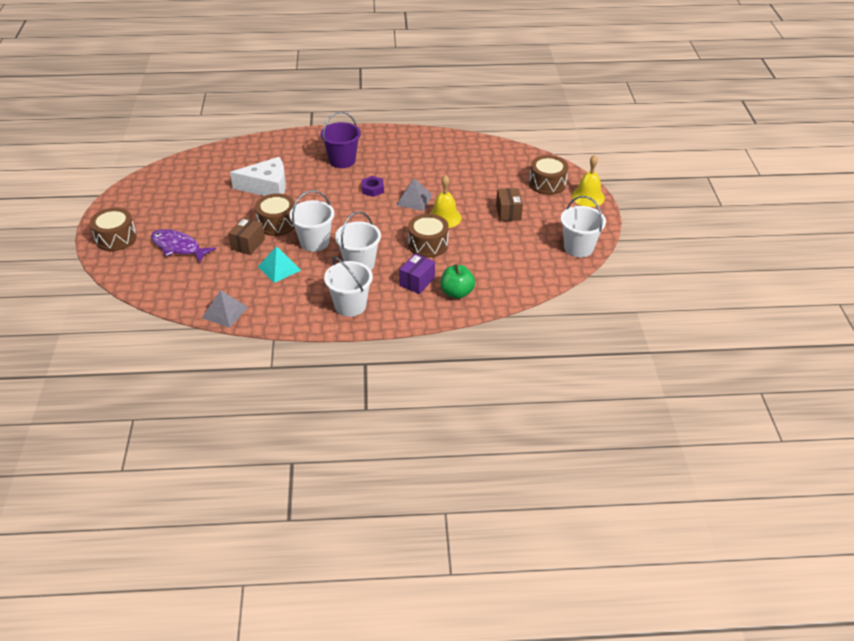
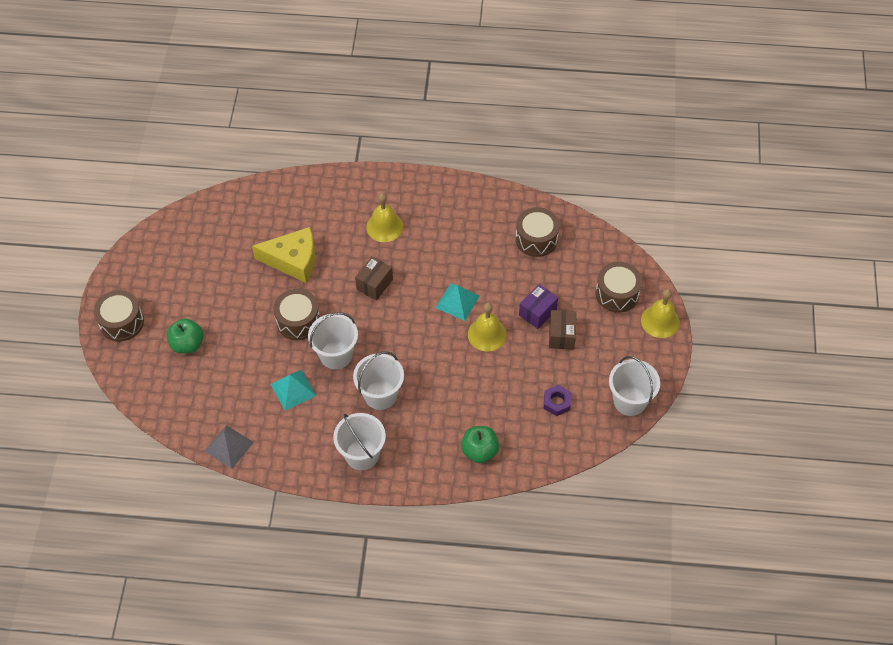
camera: 10 degrees right, 15 degrees up
(178, 247) = (187, 344): purple fish -> green apple
(248, 244) = (263, 349): brown box -> brown box (374, 284)
(267, 187) = (293, 260): white cheese -> yellow cheese
(342, 160) = (384, 226): purple bucket -> yellow bell
(372, 189) = (412, 279): purple nut -> purple nut (557, 402)
(414, 200) = (457, 301): grey pyramid -> turquoise pyramid
(417, 282) = (439, 429): purple box -> purple box (537, 312)
(428, 244) = (461, 374): brown drum -> brown drum (536, 239)

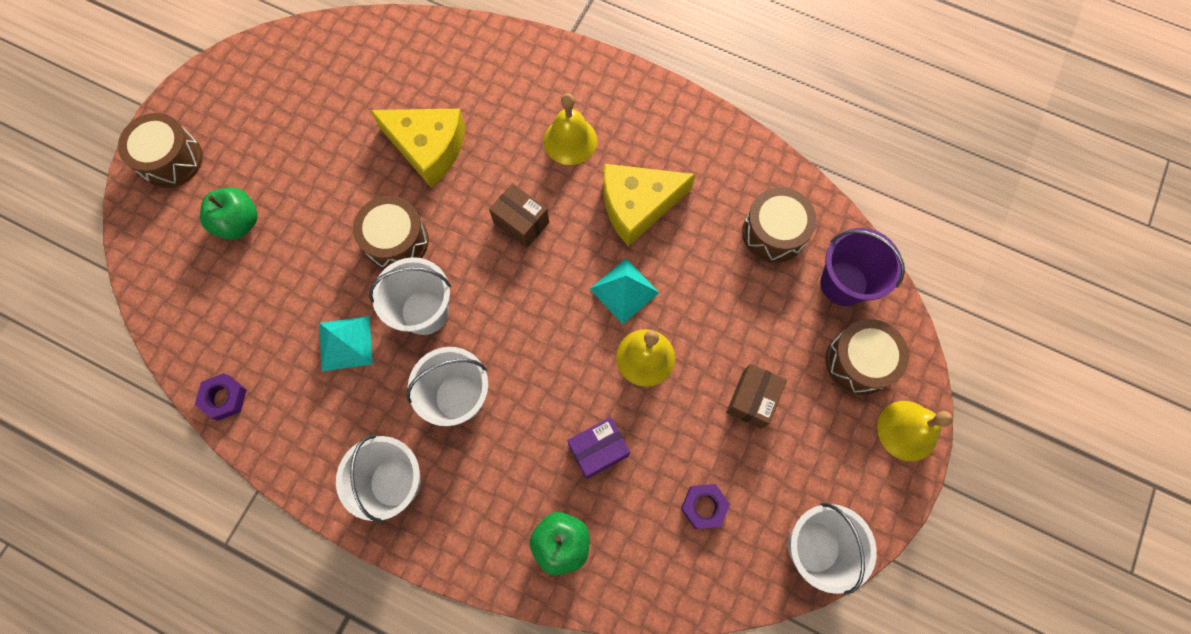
camera: 20 degrees right, 15 degrees up
(229, 446) = (224, 398): grey pyramid -> purple nut
(374, 284) = (521, 222): brown box -> brown box turned 75 degrees clockwise
(445, 251) = (637, 205): none -> yellow cheese
(537, 312) = (731, 349): purple box -> purple box (598, 450)
(591, 253) = (844, 283): none -> purple bucket

